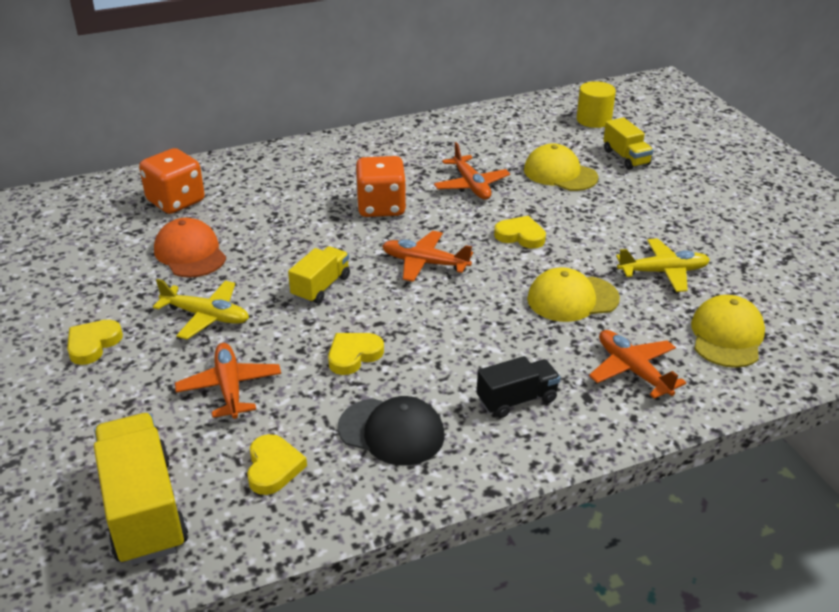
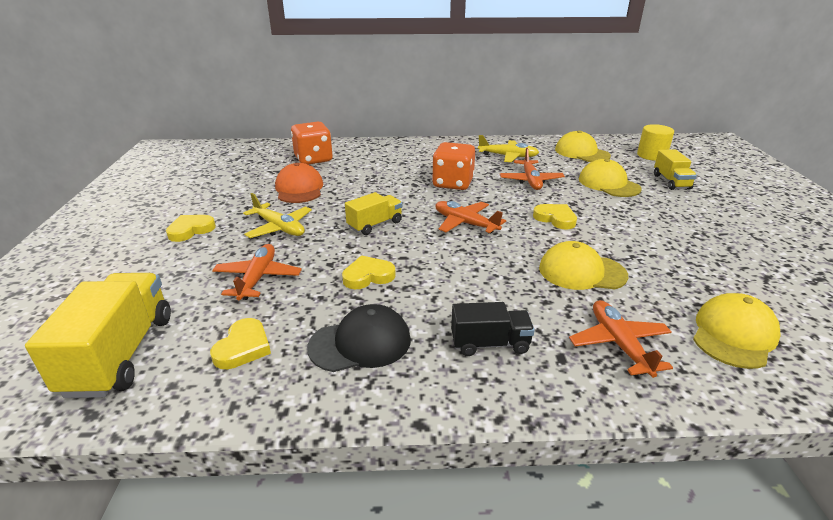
camera: 20 degrees right, 5 degrees down
(391, 432) = (360, 343): black cap -> black cap turned 60 degrees counterclockwise
(513, 129) = (581, 152): none -> yellow cap
(663, 272) = (680, 267): yellow plane -> yellow plane (508, 156)

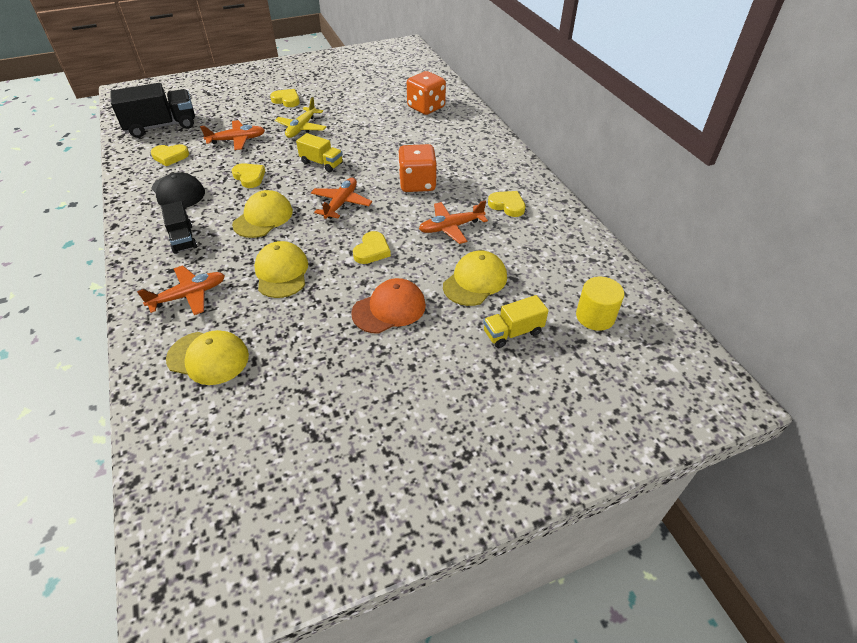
camera: 70 degrees right, 15 degrees up
(121, 354) = (161, 126): yellow truck -> black truck
(299, 189) = (366, 117): orange cap -> orange cap (389, 309)
(508, 156) = (507, 205): yellow plane -> yellow heart
(581, 152) = (559, 256): yellow cap -> yellow cap (263, 218)

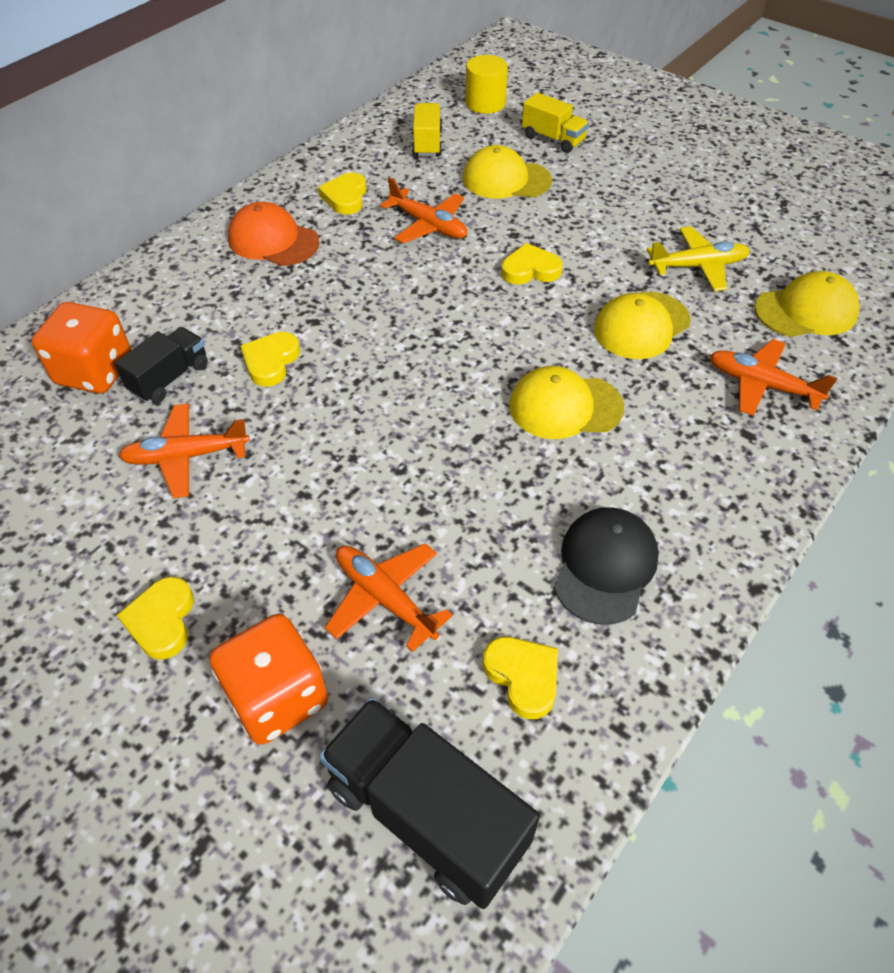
camera: 120 degrees left, 5 degrees up
(183, 239) = (690, 468): black truck -> black truck (170, 378)
(208, 357) = (806, 311): yellow cap -> yellow cap turned 90 degrees clockwise
(249, 177) = (486, 490): yellow heart -> yellow heart (271, 361)
(301, 128) = (274, 516): yellow plane -> yellow plane (698, 266)
(321, 163) = (375, 418): yellow truck -> yellow truck (427, 143)
(341, 203) = (462, 341): orange plane -> orange plane (186, 456)
(389, 309) = (605, 219): orange cap -> orange cap (273, 240)
(417, 184) = (354, 288): orange dice -> orange dice (277, 697)

